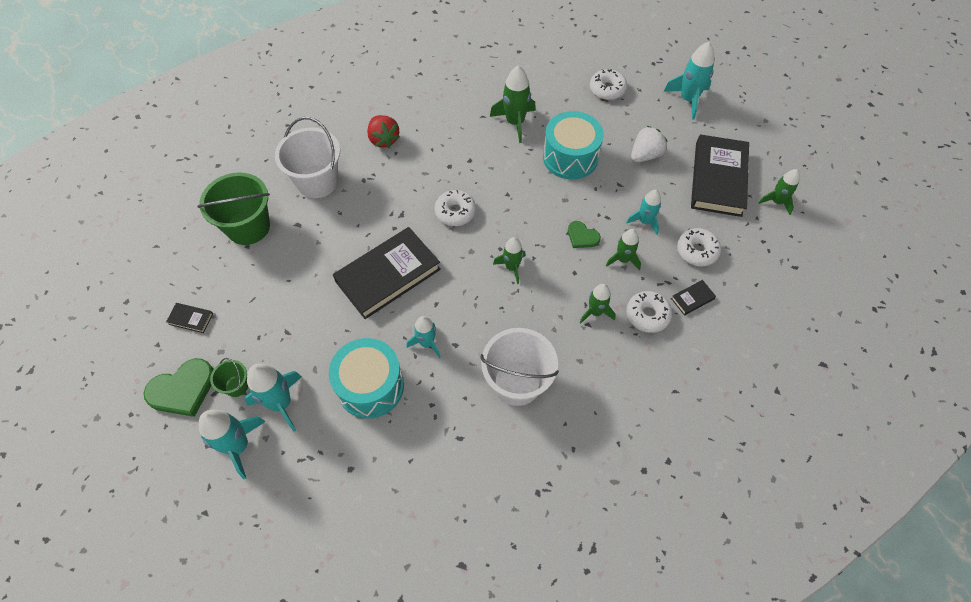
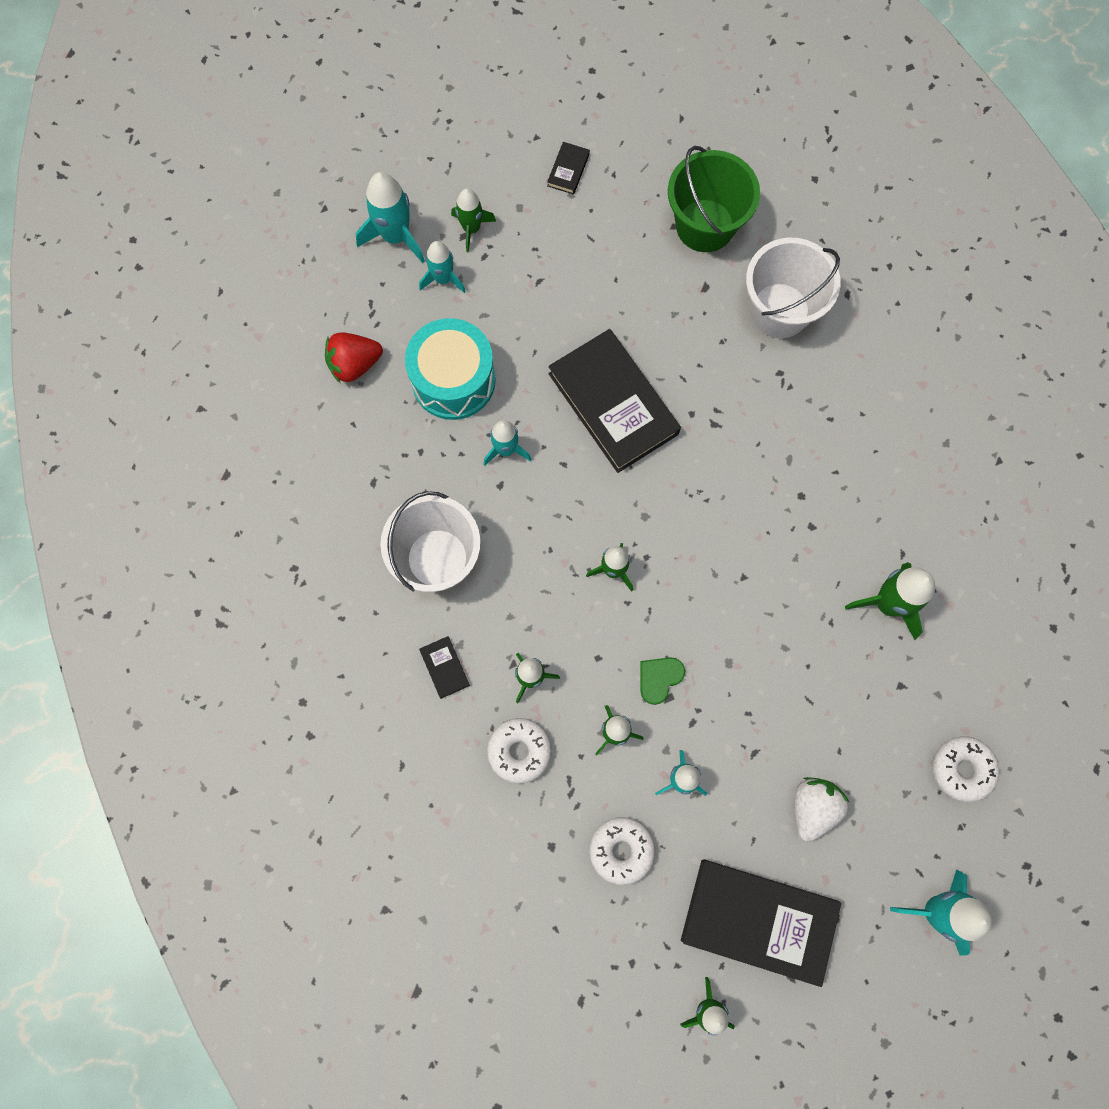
camera: 95 degrees right, 15 degrees up
(183, 389) = (473, 171): green heart -> none
(236, 386) = (471, 229): green bucket -> green rocket
(281, 403) = (443, 279): turquoise rocket -> turquoise rocket, size x0.65
(383, 139) = (856, 402): red strawberry -> red strawberry (354, 364)
(455, 212) = (714, 499): white donut -> none
(570, 157) = (812, 683): turquoise drum -> none
(645, 155) = (813, 807): white strawberry -> white strawberry turned 120 degrees counterclockwise
(692, 299) = (539, 823): black book -> black book (444, 667)

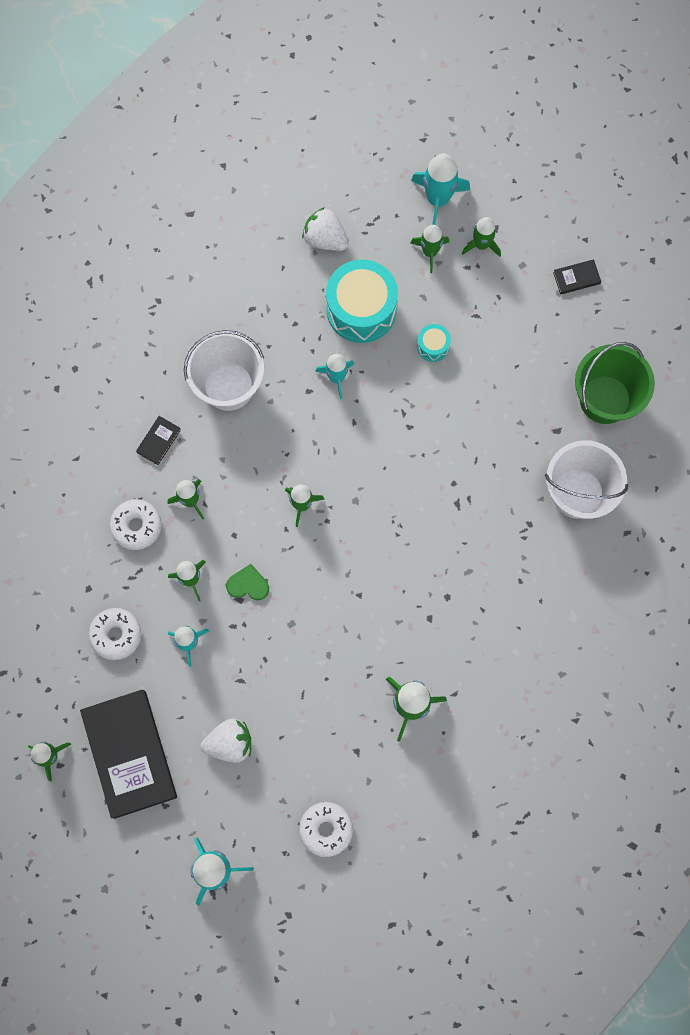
camera: 55 degrees right, 0 degrees up
(354, 364) = (325, 239): red strawberry -> white strawberry
(443, 279) = (430, 252): turquoise rocket -> green rocket
(540, 340) = (433, 346): none -> turquoise drum
(613, 404) = (422, 426): black book -> none

